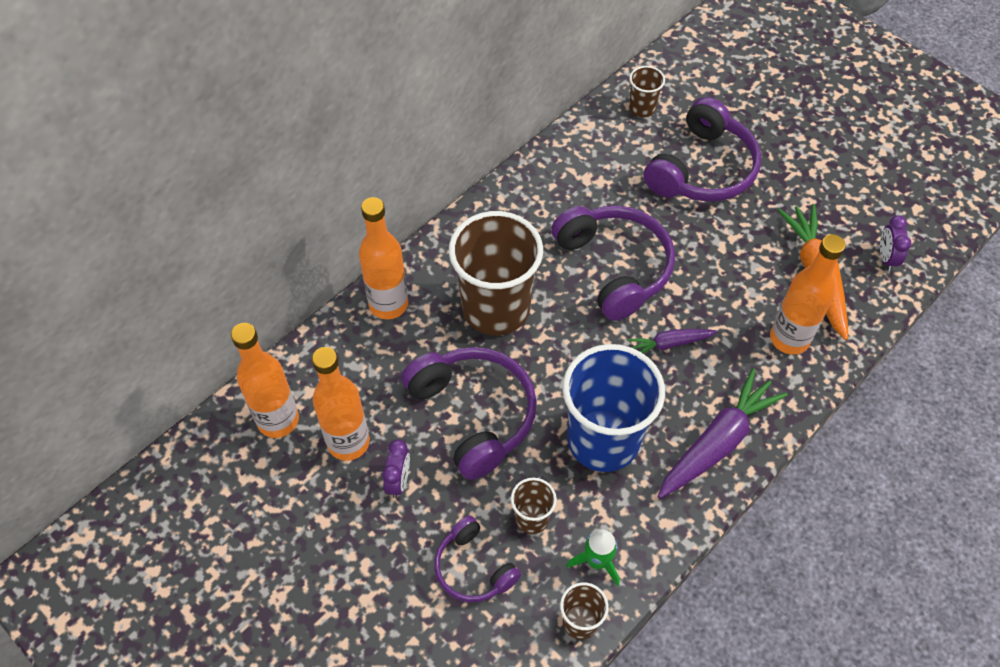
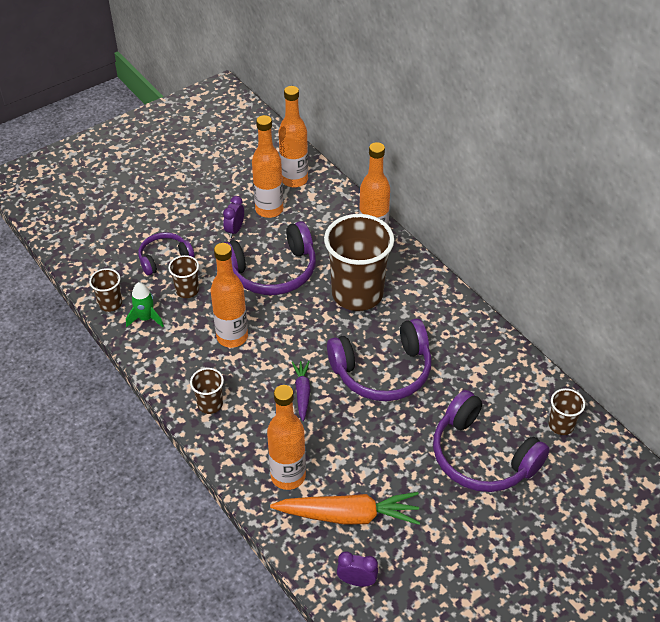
camera: 100 degrees right, 10 degrees down
(398, 481) = (235, 230): purple clock -> purple clock turned 90 degrees clockwise
(603, 440) = (232, 337): blue cup -> orange bottle
(717, 442) = (210, 404): purple carrot -> brown cup

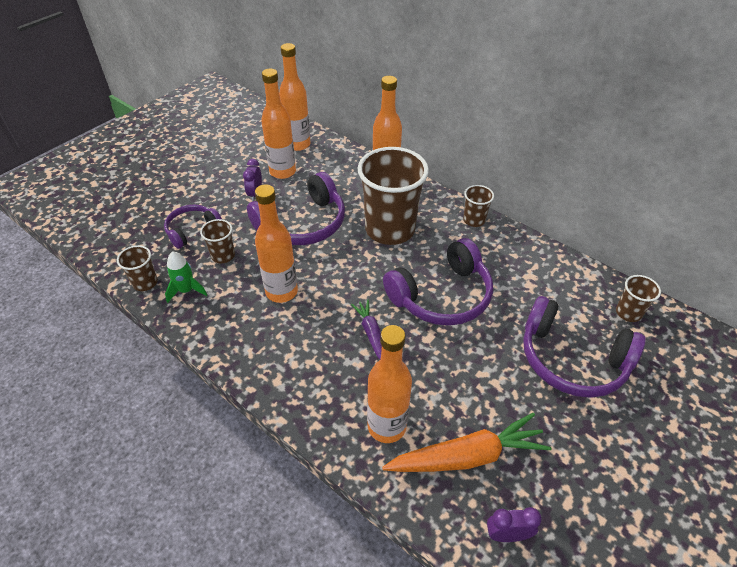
camera: 15 degrees left, 0 degrees up
(210, 404) = (278, 365): brown cup -> brown cup (474, 220)

